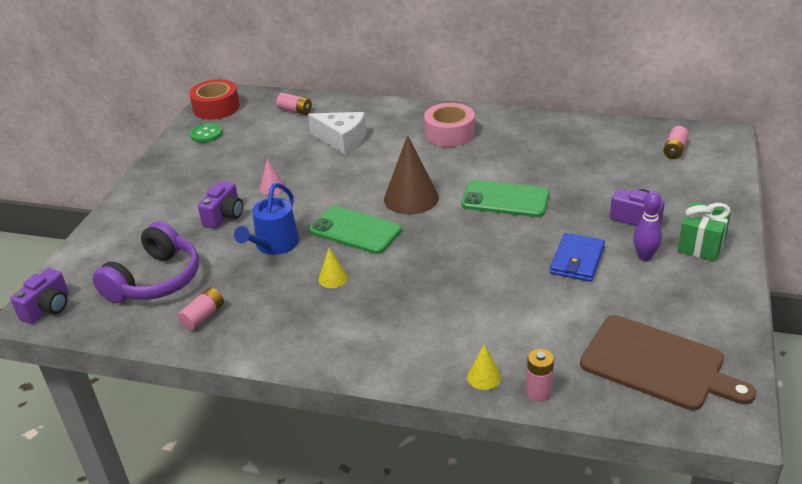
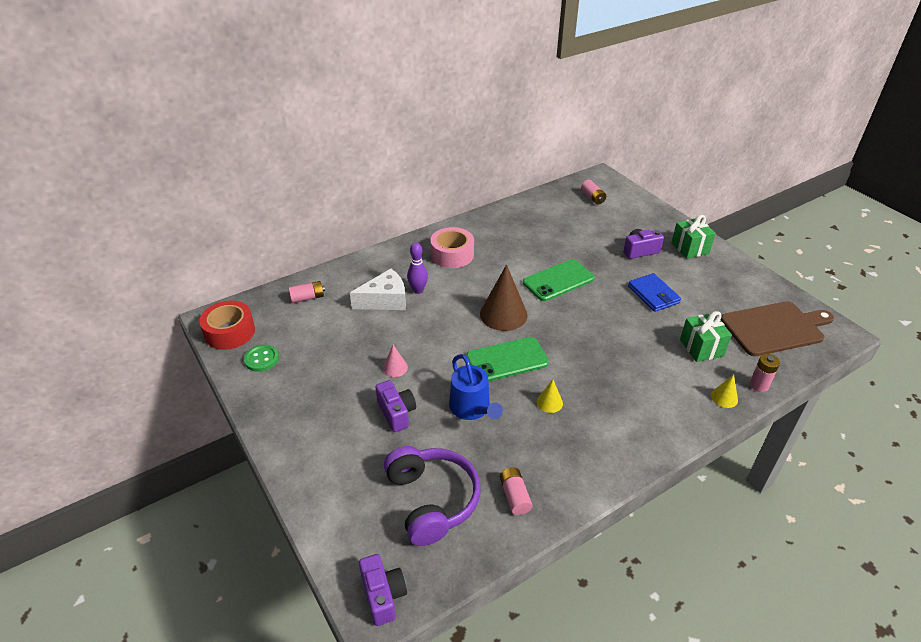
camera: 50 degrees left, 5 degrees up
(540, 328) = (701, 348): none -> green gift
(644, 256) = (678, 271): purple bowling pin -> purple bowling pin (418, 290)

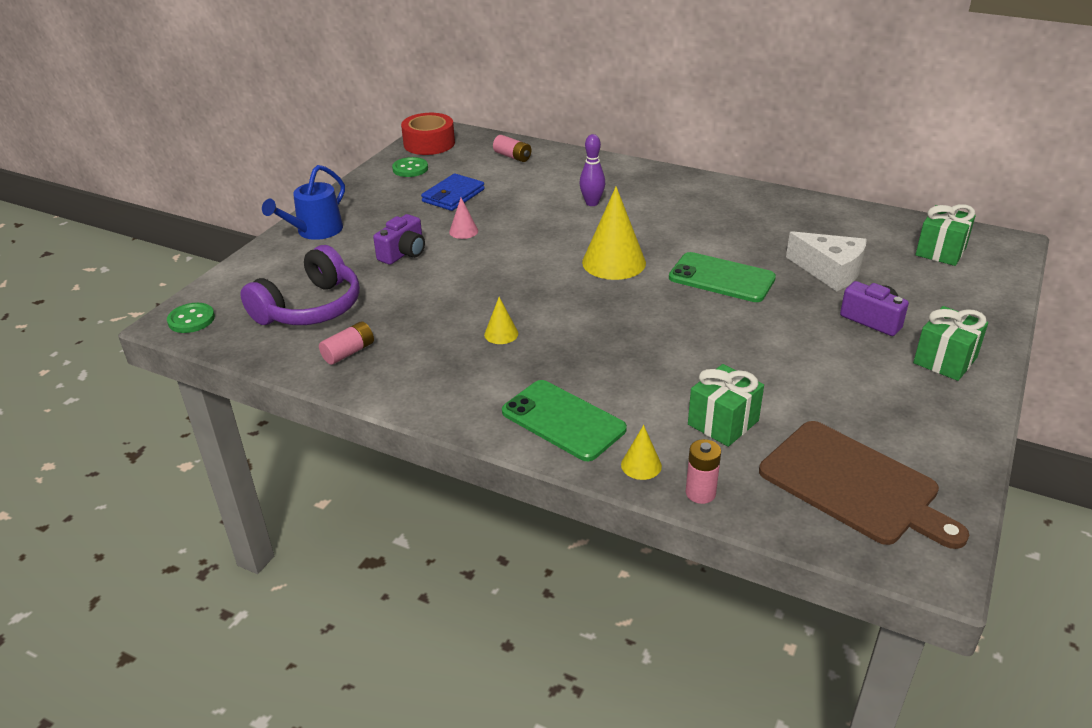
camera: 60 degrees right, 5 degrees down
(383, 595) = (191, 319): purple camera -> green button
(385, 300) = (554, 192): white cheese -> white cheese (830, 271)
(452, 254) = (677, 200): pink tape -> none
(472, 408) = (447, 290): blue watering can -> blue watering can (315, 231)
(503, 314) = (614, 262): brown cone -> yellow cone
(507, 360) = (541, 288): green phone -> green phone (563, 420)
(592, 197) = (940, 251): pink battery -> green gift
(653, 295) = (788, 355): blue wallet -> blue wallet (453, 195)

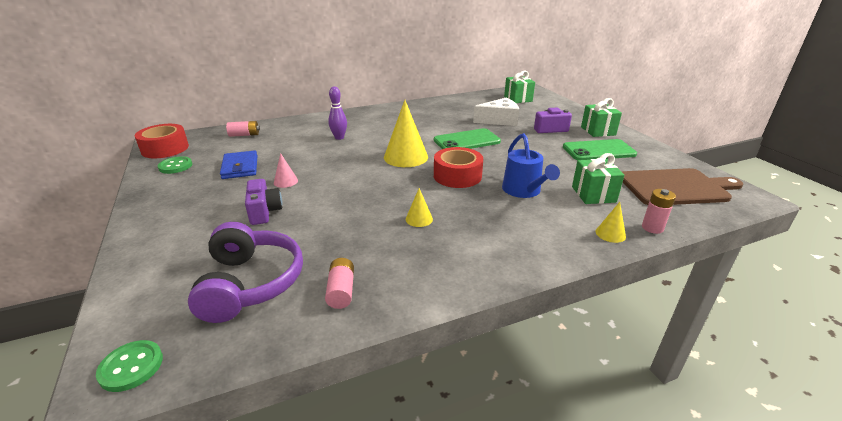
camera: 50 degrees left, 5 degrees down
(315, 231) = (156, 233): blue watering can -> blue watering can (523, 191)
(563, 420) = (539, 239): green phone -> green phone (598, 151)
(622, 313) = (457, 176): none -> red tape

